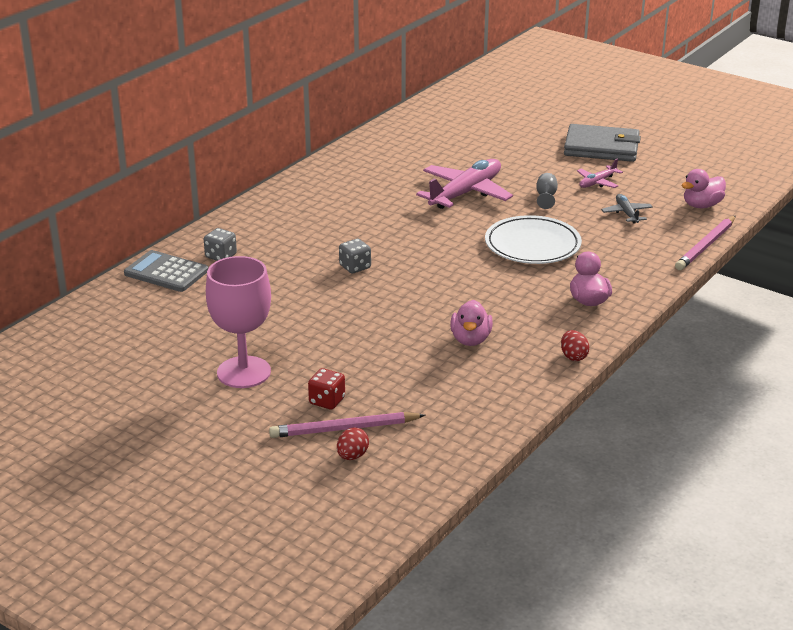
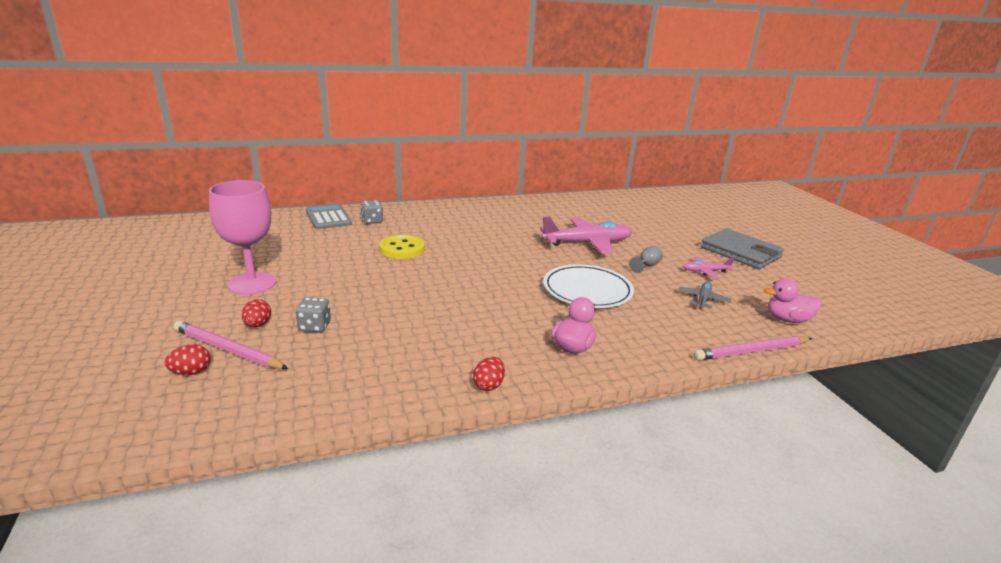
camera: 35 degrees right, 5 degrees down
(311, 275) = (402, 249): none -> yellow button
(327, 401) = (258, 325): red dice -> red egg
(355, 267) = (437, 255): grey dice -> grey dice (314, 326)
(470, 339) = (429, 332): pink duck -> none

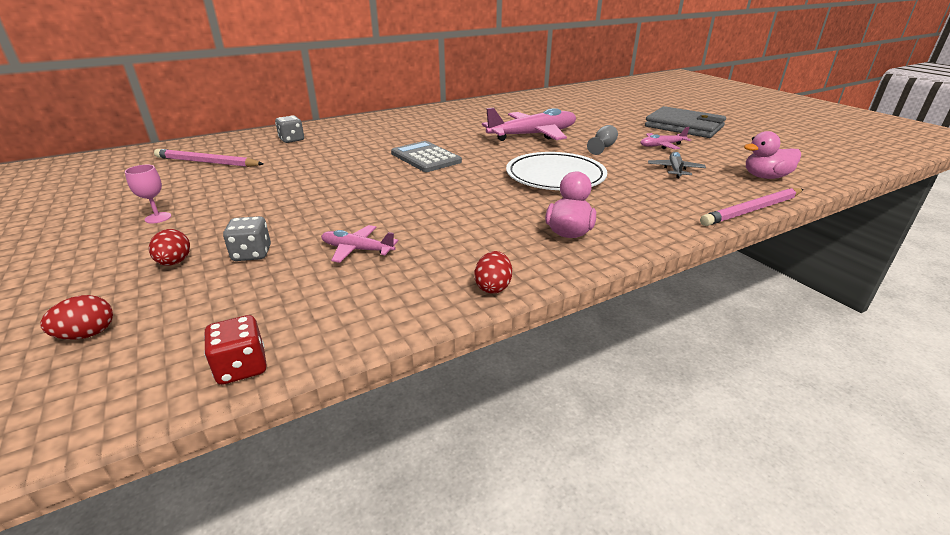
camera: 10 degrees left, 5 degrees up
(228, 349) = (138, 297): pink pencil -> pink pencil (207, 162)
(252, 283) = (158, 218): pink goblet -> pink goblet, size x0.41
(288, 415) = (242, 367): none -> red dice
(328, 217) = (238, 142): grey calculator -> grey calculator (425, 158)
(395, 336) = (357, 250): none -> pink plane
(402, 249) = (335, 162): yellow button -> none

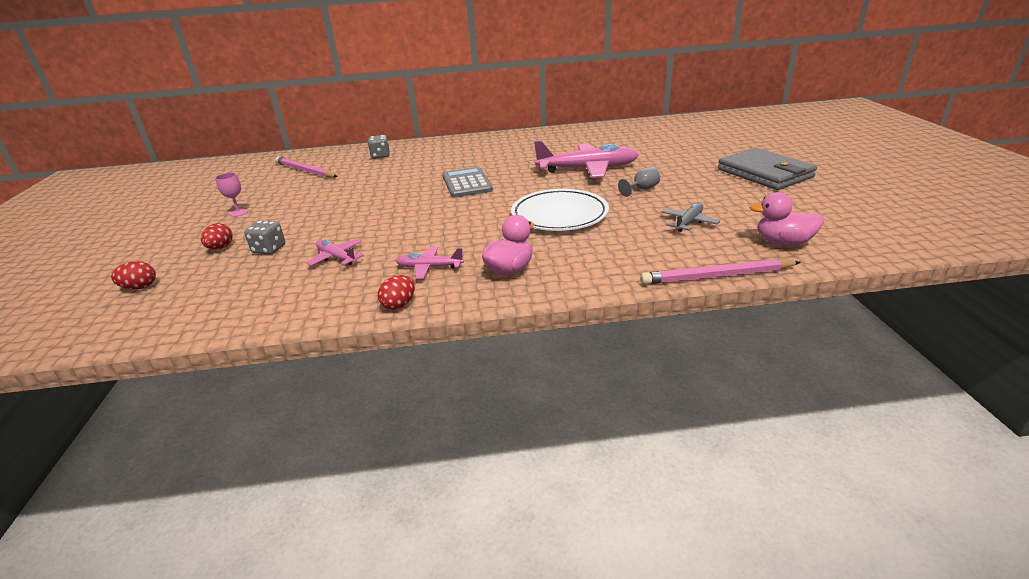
camera: 25 degrees right, 0 degrees up
(242, 367) = (196, 326): red dice -> none
(662, 146) = (709, 194): pink plane -> pink plane (429, 267)

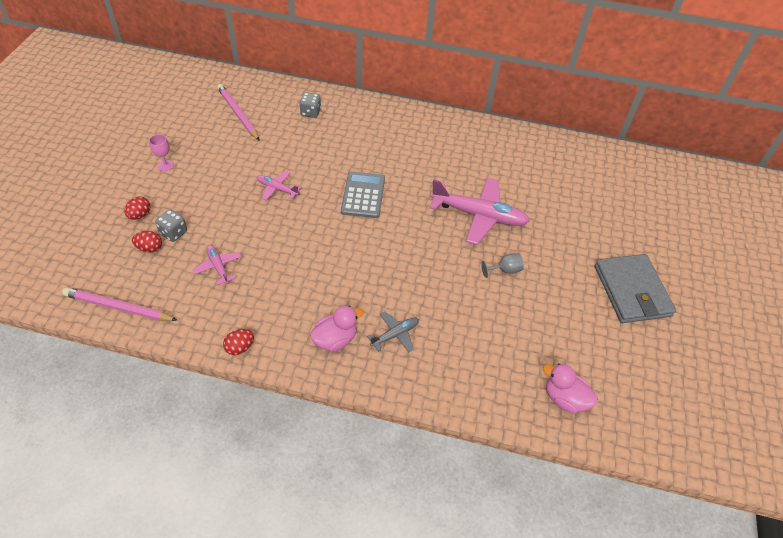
camera: 15 degrees right, 20 degrees up
(140, 287) = (74, 246): red egg -> red egg (150, 248)
(429, 267) = (279, 310): pink plane -> pink plane (277, 189)
(559, 215) = (413, 280): white plate -> none
(688, 222) = (510, 337): grey plane -> grey plane (395, 335)
(716, 276) = (481, 416): pink pencil -> pink pencil (118, 307)

